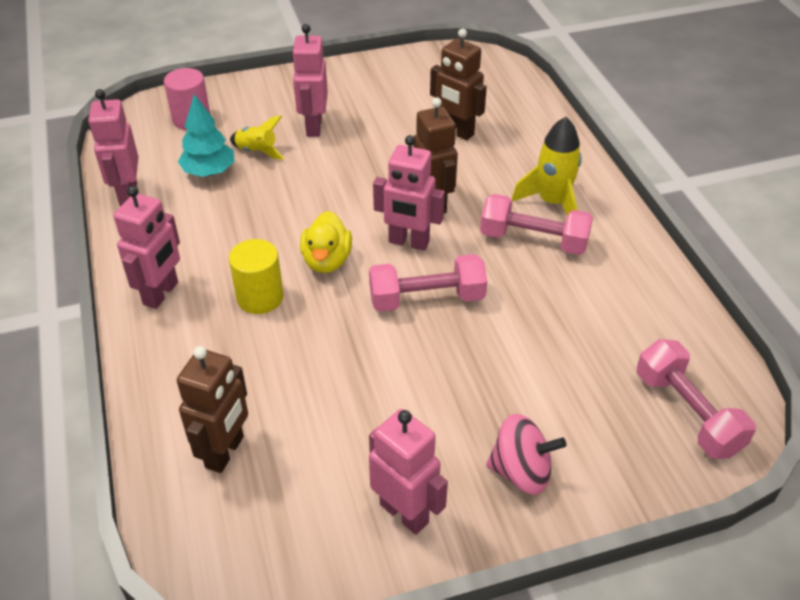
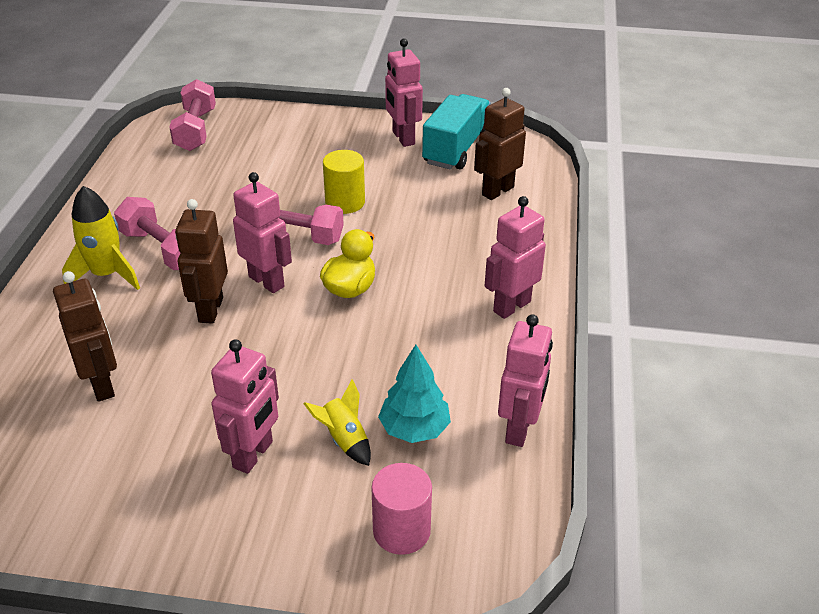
camera: 155 degrees left, 5 degrees down
(260, 297) = (426, 277): yellow cylinder -> yellow cylinder (345, 202)
(315, 519) = (456, 149): none -> turquoise truck
(521, 472) = (321, 135): pink spinning top -> none

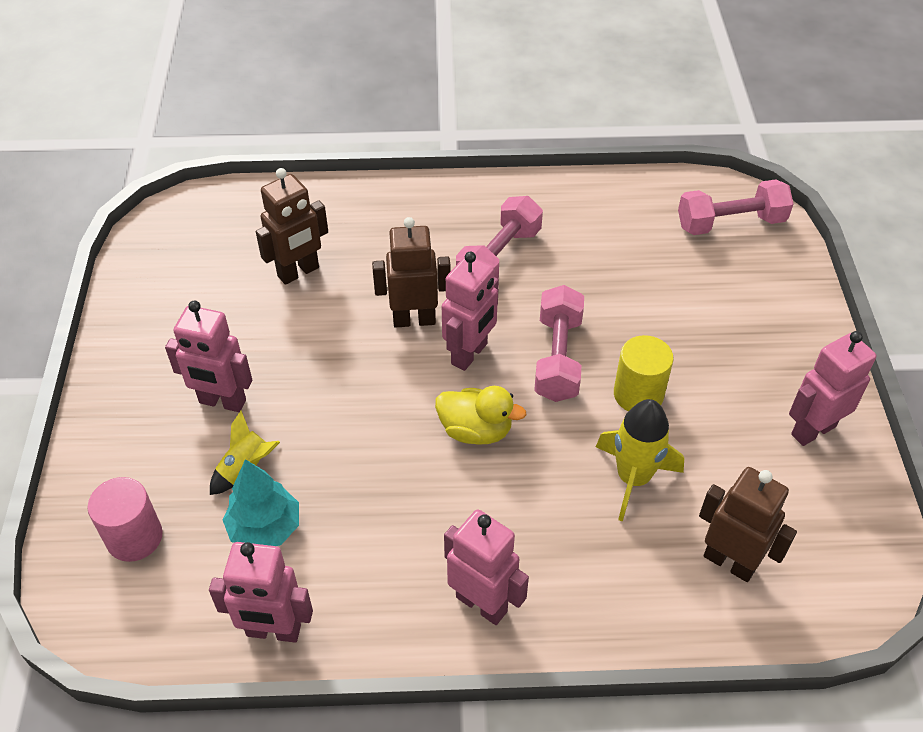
camera: 80 degrees right, 10 degrees up
(107, 275) = (449, 229): yellow rocket -> yellow rocket (633, 478)
(456, 149) = (815, 498): turquoise truck -> none

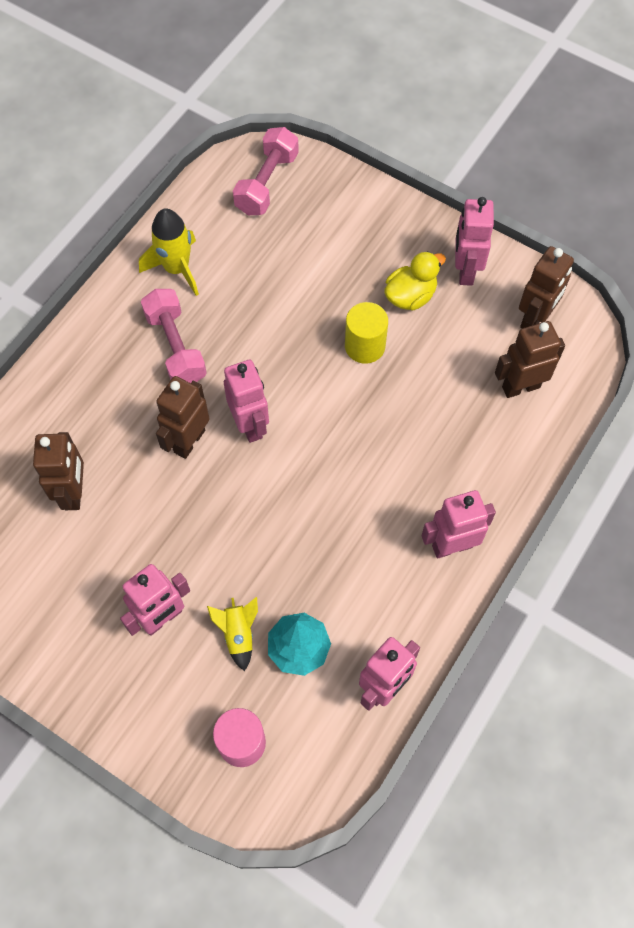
camera: 55 degrees left, 15 degrees up
(476, 430) = (318, 464): yellow duck -> yellow duck (410, 296)
(558, 357) = (297, 372): pink dumbbell -> none
(633, 478) = (425, 396): yellow rocket -> yellow rocket (177, 268)
(826, 528) = (535, 319): none -> brown robot

